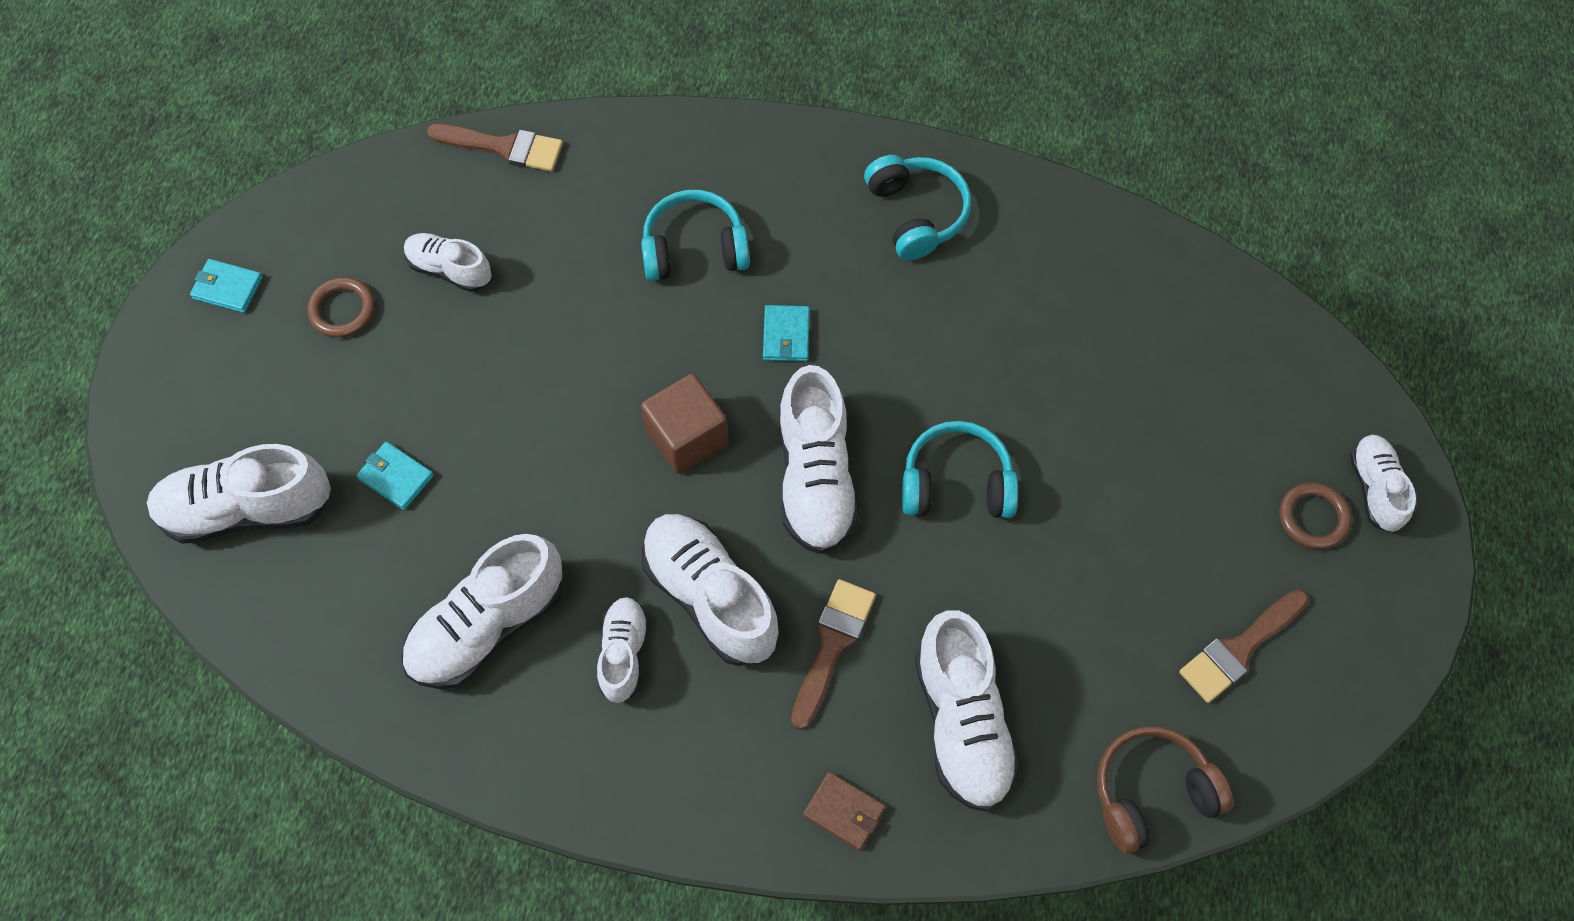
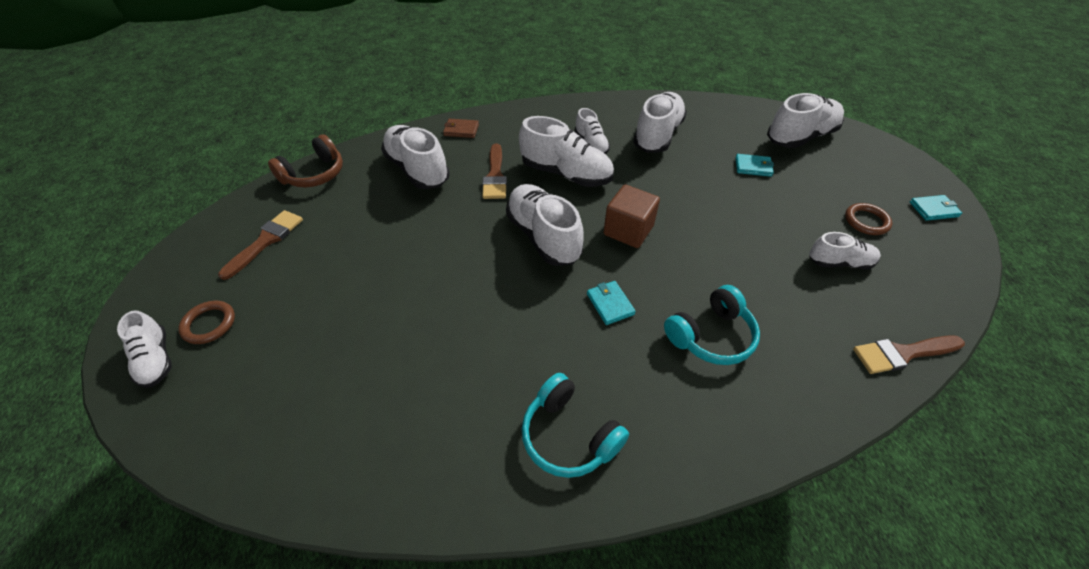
camera: 155 degrees right, 15 degrees down
(956, 484) = (458, 262): turquoise headphones -> none

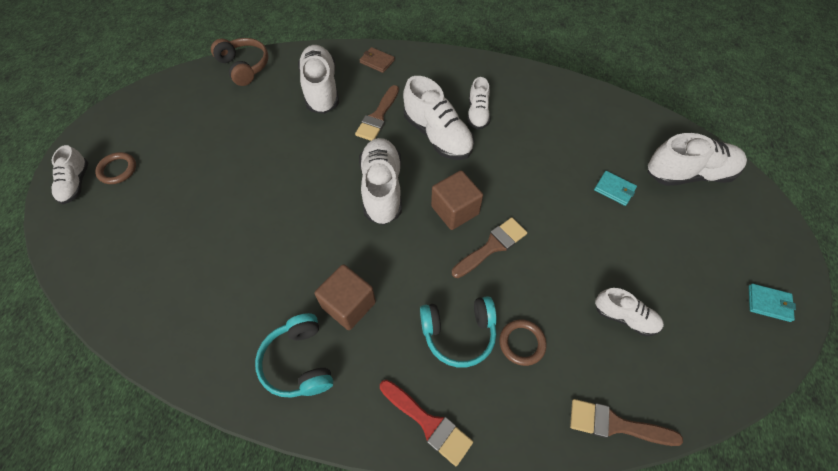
camera: 25 degrees right, 10 degrees up
(266, 241) = (183, 115): brown brush -> brown brush (492, 246)
(314, 174) = (244, 67): brown headphones -> brown headphones turned 105 degrees counterclockwise
(584, 355) = (349, 305): none -> brown cube
(610, 304) = (396, 270): turquoise wallet -> none
(657, 135) = (545, 124): white shoe -> none
(744, 432) = (428, 423): none -> red brush
(866, 221) = (685, 287): brown ring -> brown ring (522, 343)

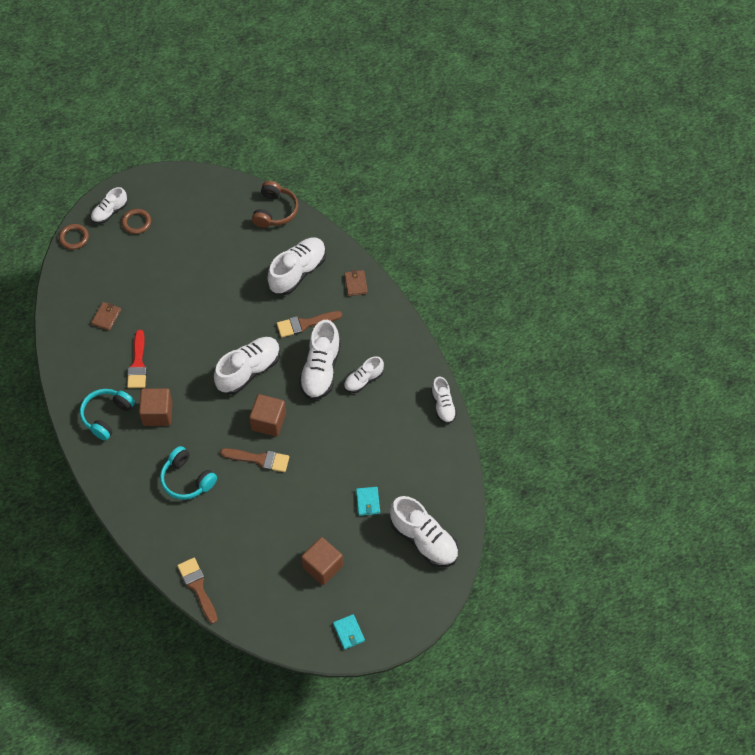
camera: 50 degrees right, 0 degrees up
(181, 271) = (106, 317): none -> brown wallet
(428, 423) = (125, 499): red brush -> red brush (138, 364)
(522, 343) = (207, 514): brown ring -> brown ring (74, 238)
(624, 317) = (270, 558): white shoe -> white shoe (443, 406)
(667, 274) = (322, 566): none -> brown cube

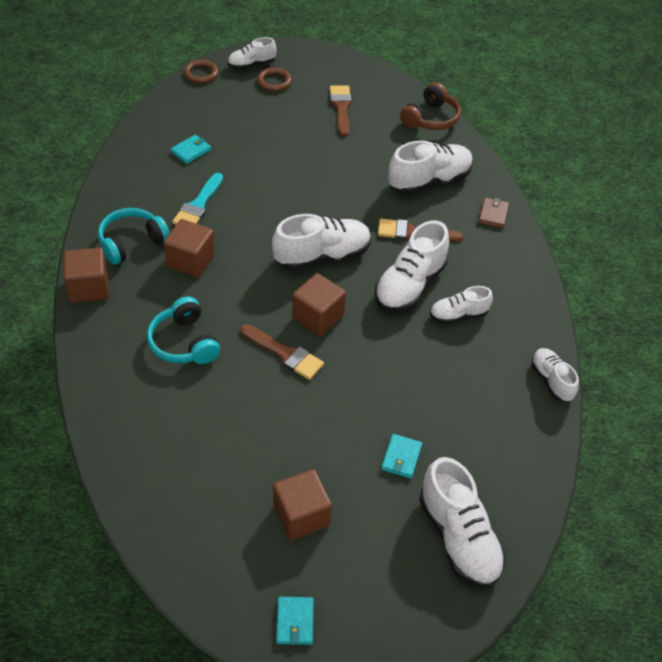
camera: 20 degrees right, 10 degrees down
(97, 465) = (89, 288): none -> brown cube
(106, 317) = (191, 151): brown wallet -> turquoise wallet
(138, 364) = (198, 205): red brush -> turquoise brush
(197, 587) = (123, 473): brown brush -> brown brush (341, 108)
(443, 406) = (551, 380): white shoe -> white shoe turned 150 degrees clockwise

